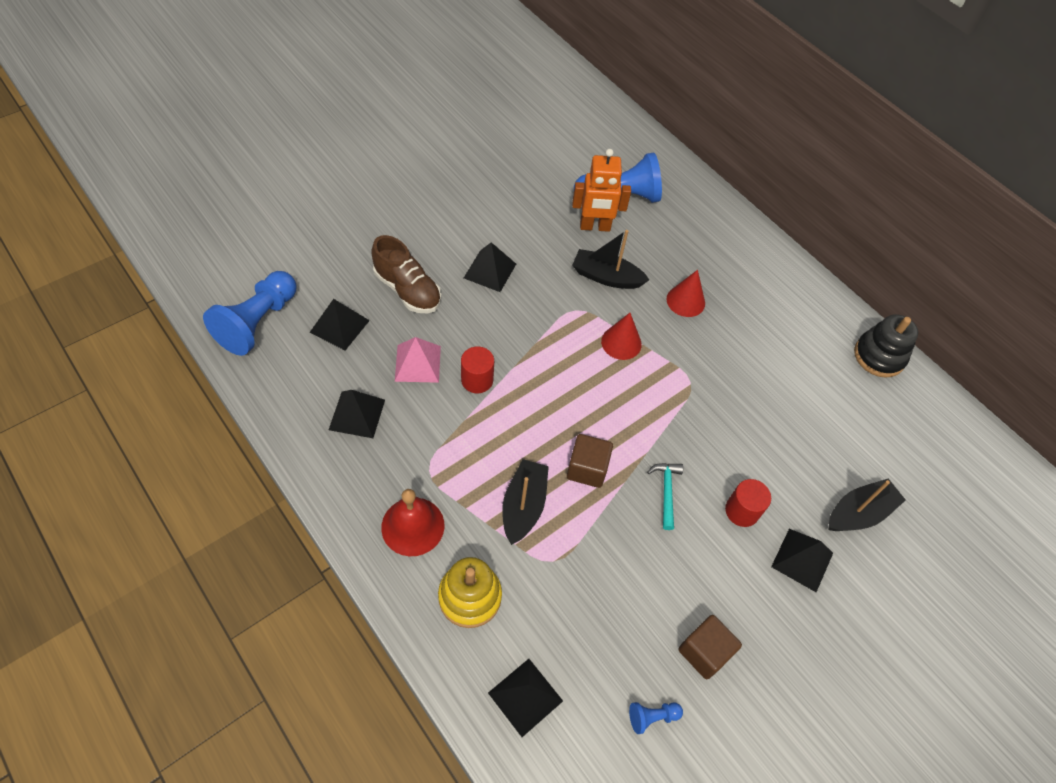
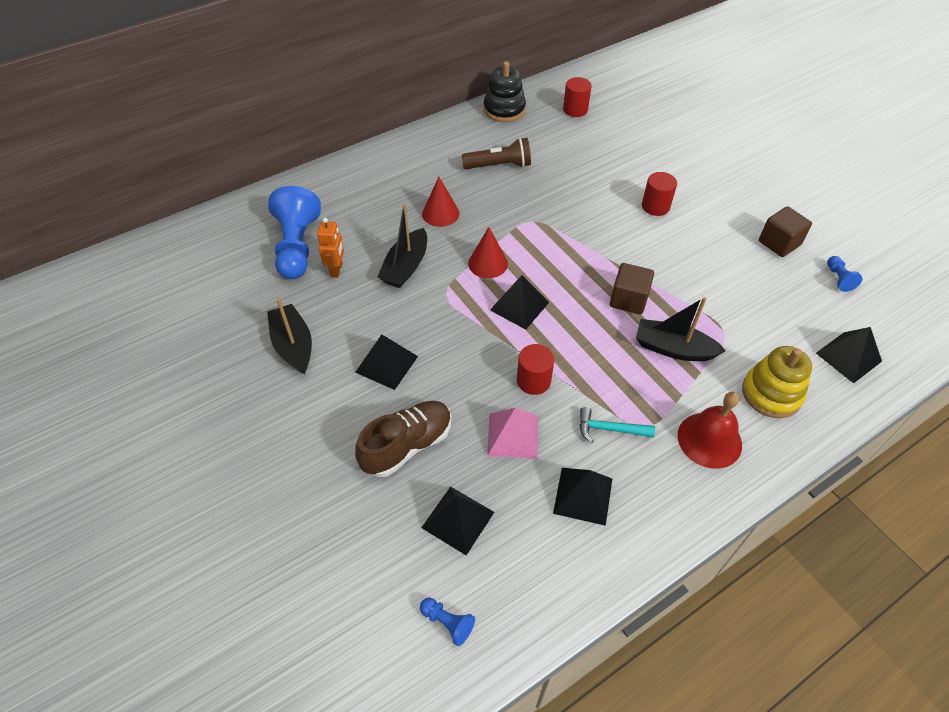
camera: 80 degrees left, 5 degrees down
(258, 322) = (447, 623): blue pawn -> blue pawn, size x0.43
(595, 227) = (336, 270): orange robot -> orange robot, size x0.64
(666, 492) = (644, 249): turquoise hammer -> turquoise hammer (609, 429)
(774, 351) = (499, 165): none -> brown flashlight
(802, 559) = (691, 180): black pyramid -> black pyramid (519, 306)
(859, 513) = (647, 145): black boat -> black boat (293, 345)
(905, 433) = (575, 110): none -> red cylinder

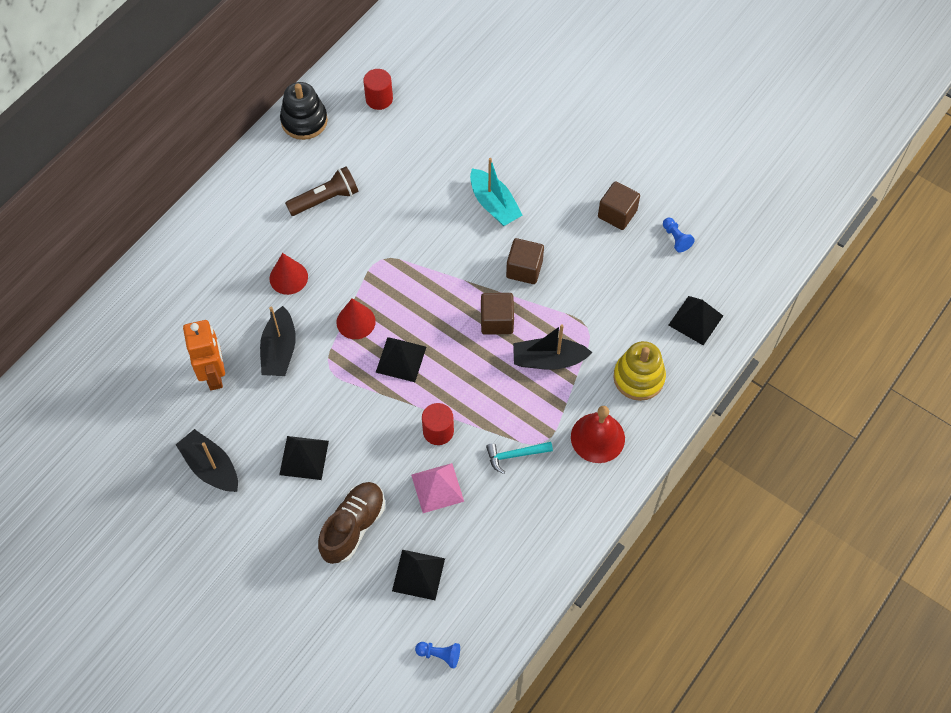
camera: 20 degrees left, 10 degrees up
(297, 247) = (163, 361): blue pawn -> none
(336, 270) = (214, 375): orange robot -> orange robot, size x1.56
(583, 496) = (510, 520): black pyramid -> none
(655, 206) = (494, 204): red cylinder -> turquoise boat
(670, 264) = (524, 269): none -> brown cube

